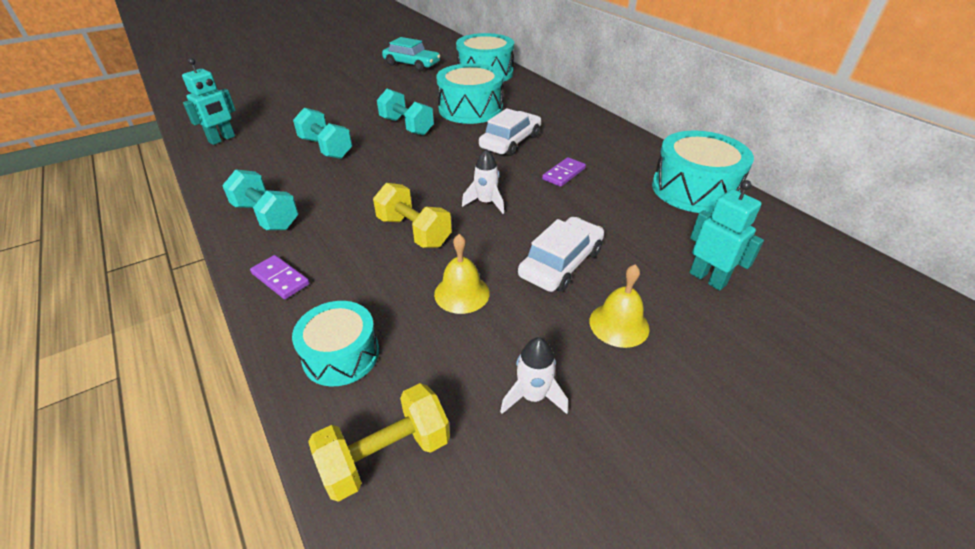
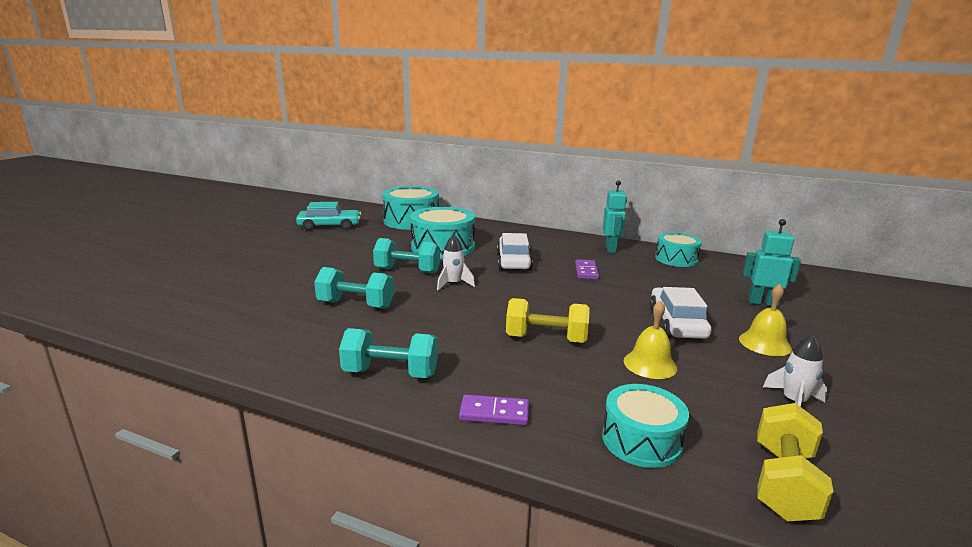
camera: 35 degrees left, 20 degrees down
(222, 139) = (214, 328): turquoise robot -> turquoise robot (611, 249)
(486, 203) = (565, 304): white rocket -> white rocket (453, 284)
(694, 189) = (676, 259): turquoise drum -> turquoise drum, size x0.63

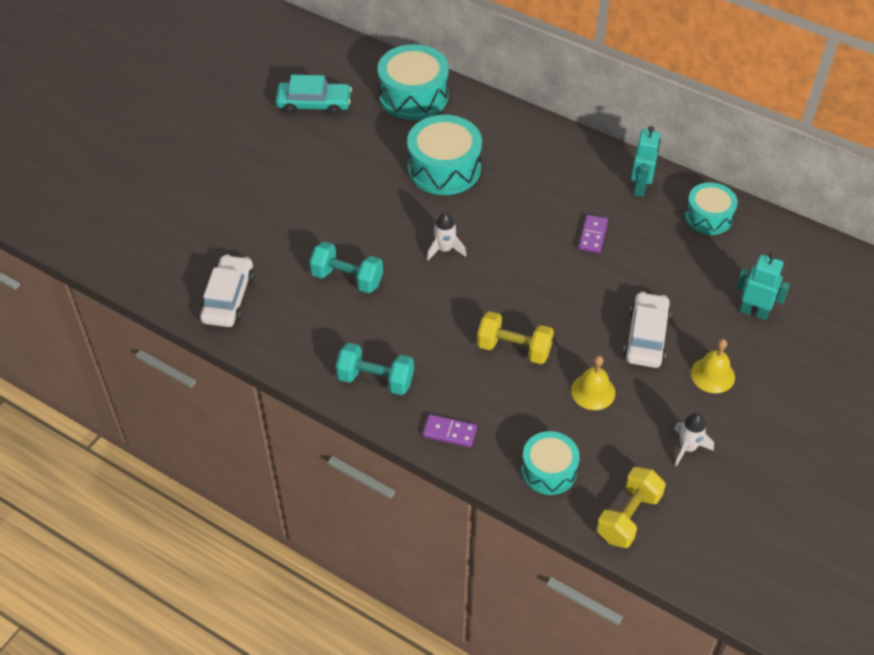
camera: 10 degrees right, 30 degrees up
(407, 271) = (400, 219): turquoise dumbbell -> none
(513, 261) = (518, 207): white car -> white car (228, 298)

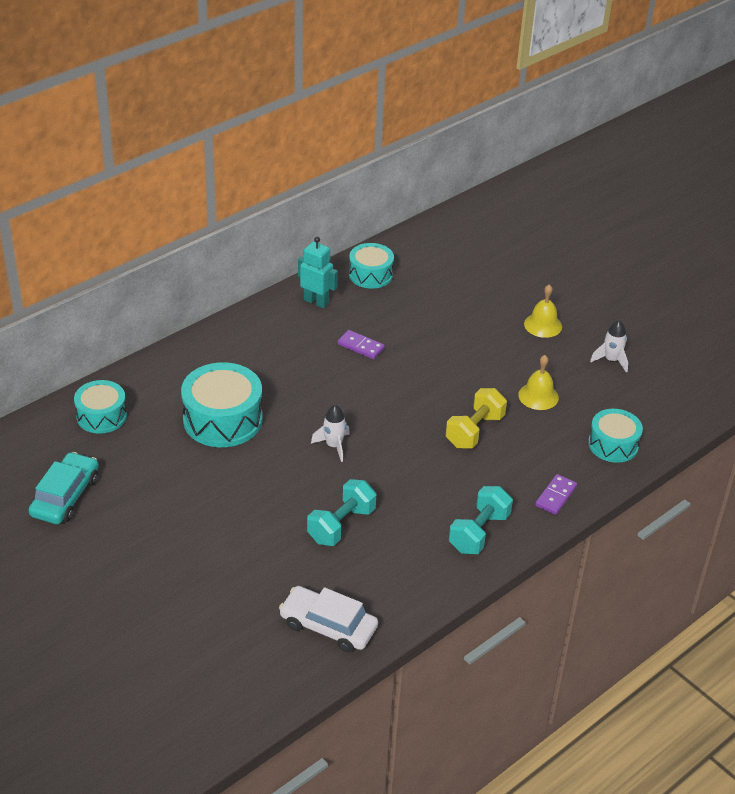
camera: 75 degrees left, 10 degrees down
(413, 95) = (101, 416): turquoise drum -> turquoise drum, size x0.63
(628, 517) = (669, 412): yellow dumbbell -> none
(646, 337) = (490, 349): white car -> none
(754, 312) = (486, 283): turquoise robot -> none

